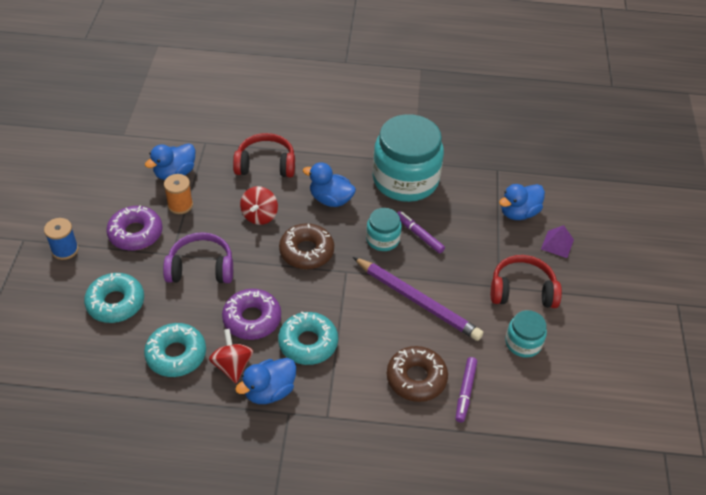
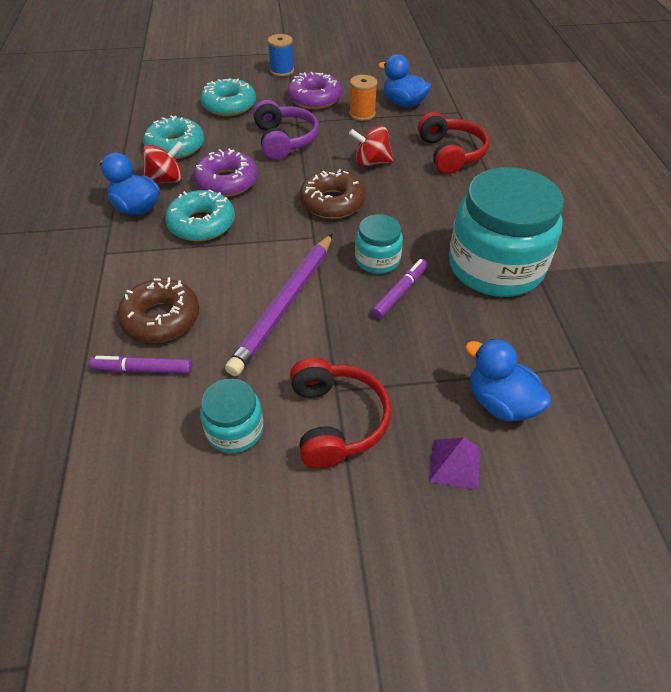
camera: 80 degrees right, 0 degrees up
(330, 199) = (423, 208): blue duck -> none

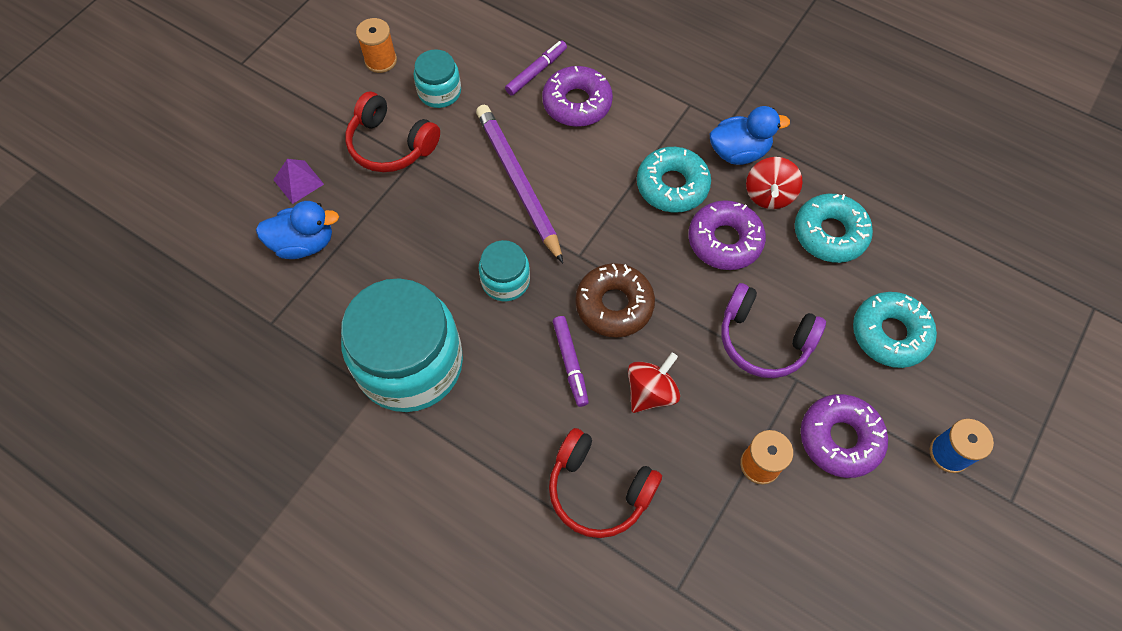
camera: 130 degrees right, 15 degrees up
(161, 318) = (577, 103): brown donut -> purple donut
(237, 522) = (381, 60): none -> orange spool
(400, 292) = (455, 267): purple marker -> purple marker (570, 363)
(403, 103) = (749, 537): blue duck -> none

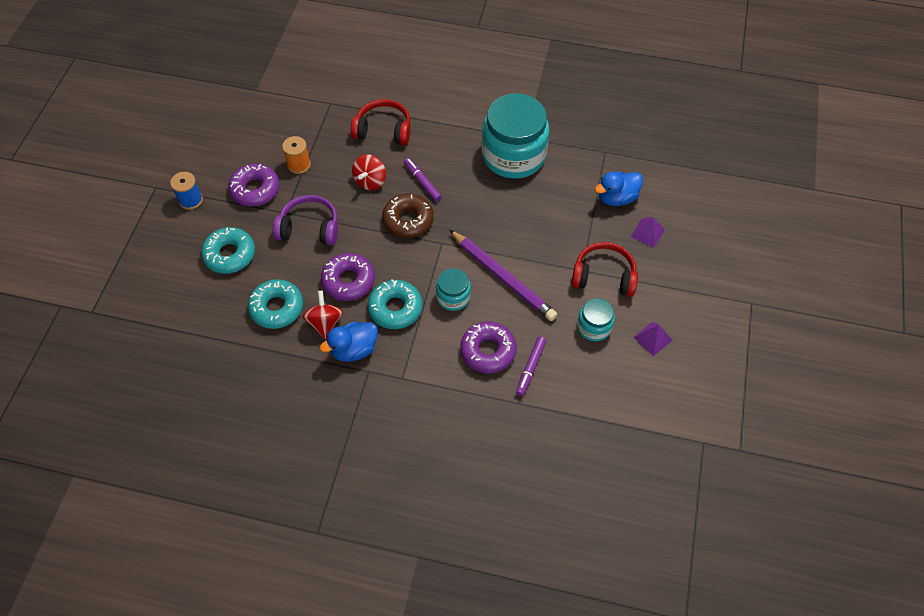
camera: 160 degrees right, 5 degrees down
(381, 60) = (652, 338): orange spool -> purple pyramid
(505, 281) = (481, 214): turquoise jar -> turquoise jar (453, 297)

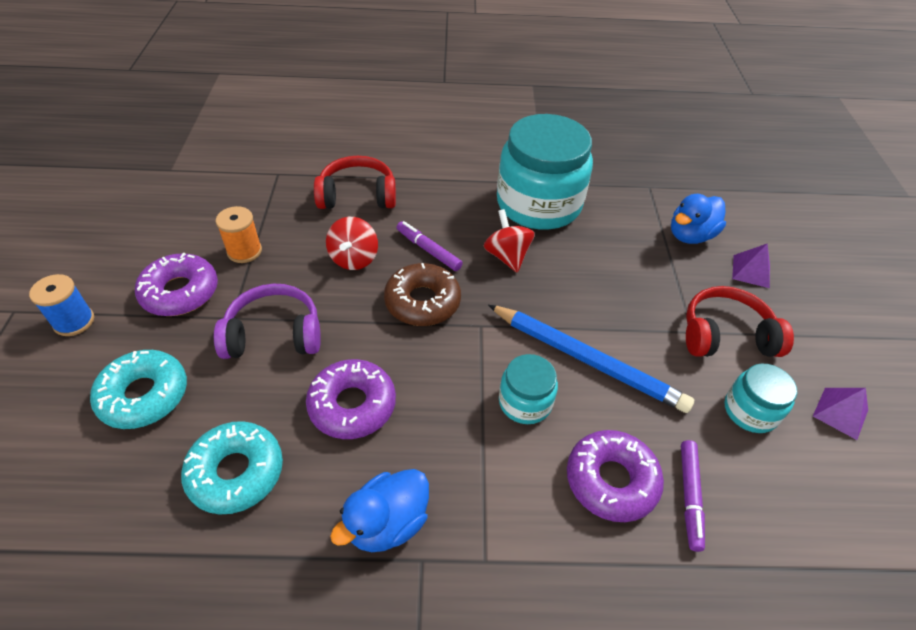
camera: 15 degrees left, 10 degrees down
(325, 323) = (326, 484): red spinning top -> red spinning top (507, 256)
(395, 308) = (439, 436): turquoise donut -> none
(503, 277) = (587, 360): purple pencil -> blue pencil

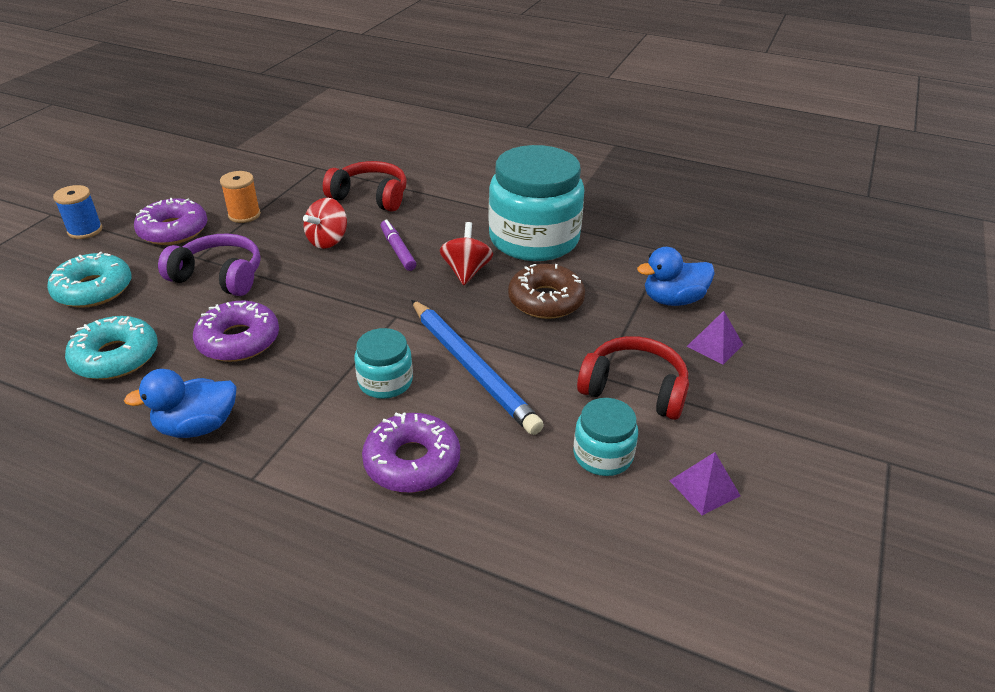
camera: 25 degrees right, 10 degrees down
(422, 302) = (359, 286): brown donut -> brown donut (545, 300)
(689, 496) = (476, 498): purple marker -> none

